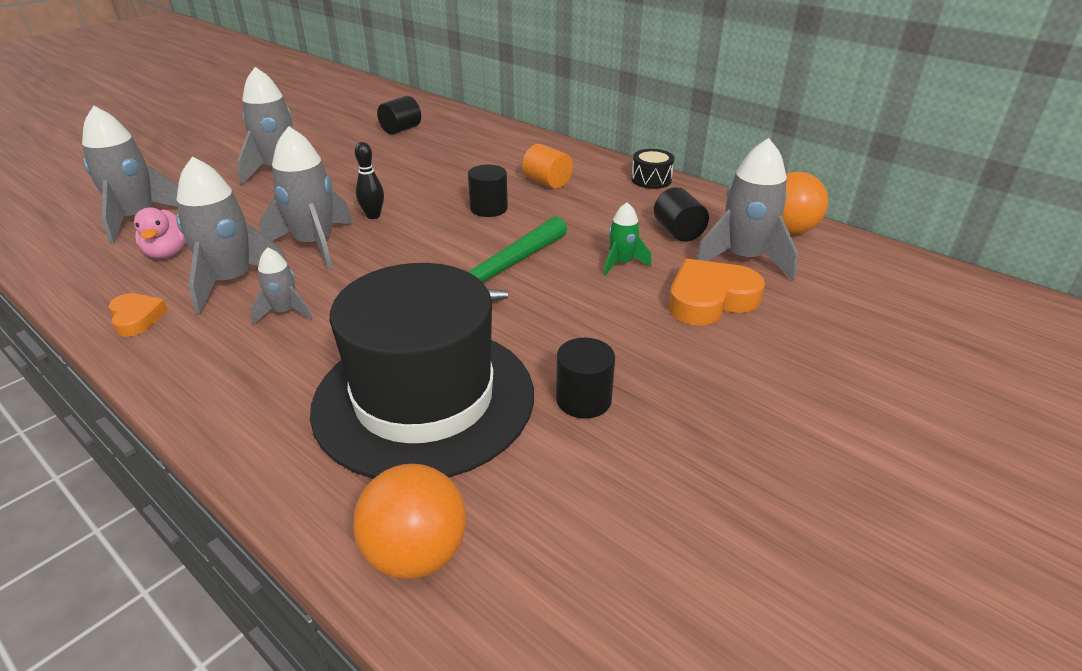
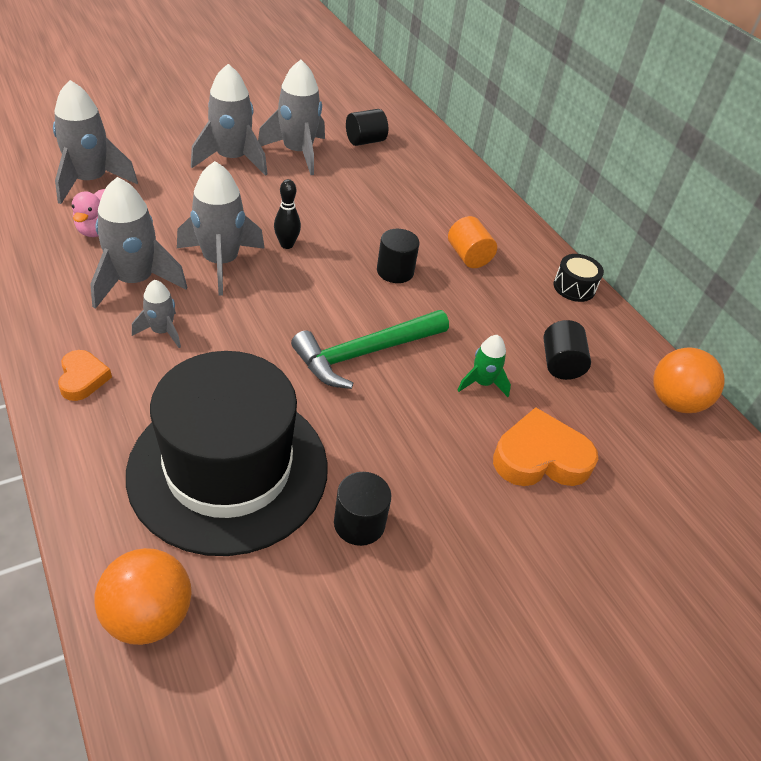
camera: 15 degrees right, 10 degrees up
(137, 318) = (46, 295): orange heart -> orange heart (83, 378)
(744, 259) = (605, 421): grey rocket -> grey rocket (298, 153)

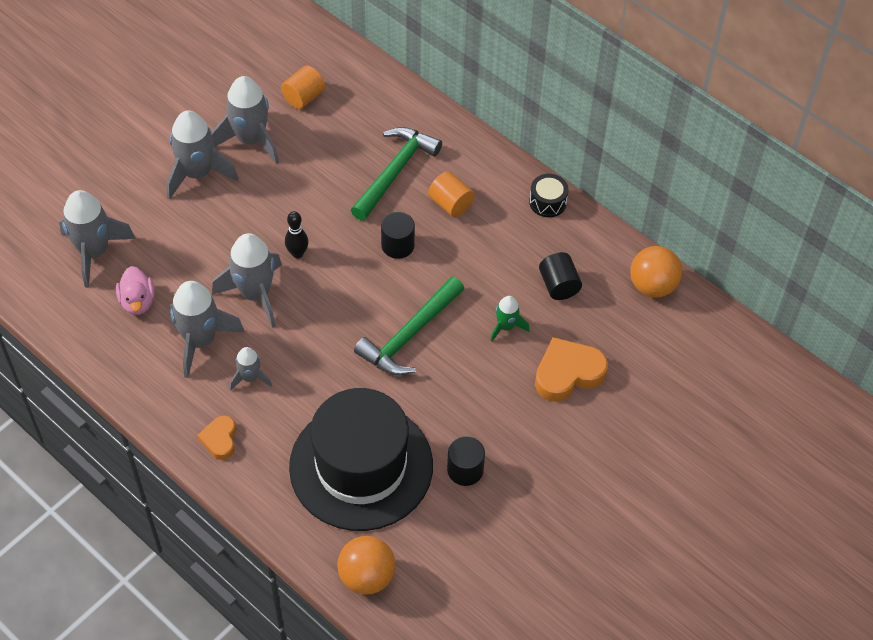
camera: 15 degrees left, 10 degrees up
(83, 378) = (220, 439): orange heart -> orange heart turned 150 degrees counterclockwise
(365, 141) = (303, 97): black cylinder -> orange cylinder
(422, 215) = (394, 172): none -> green hammer

